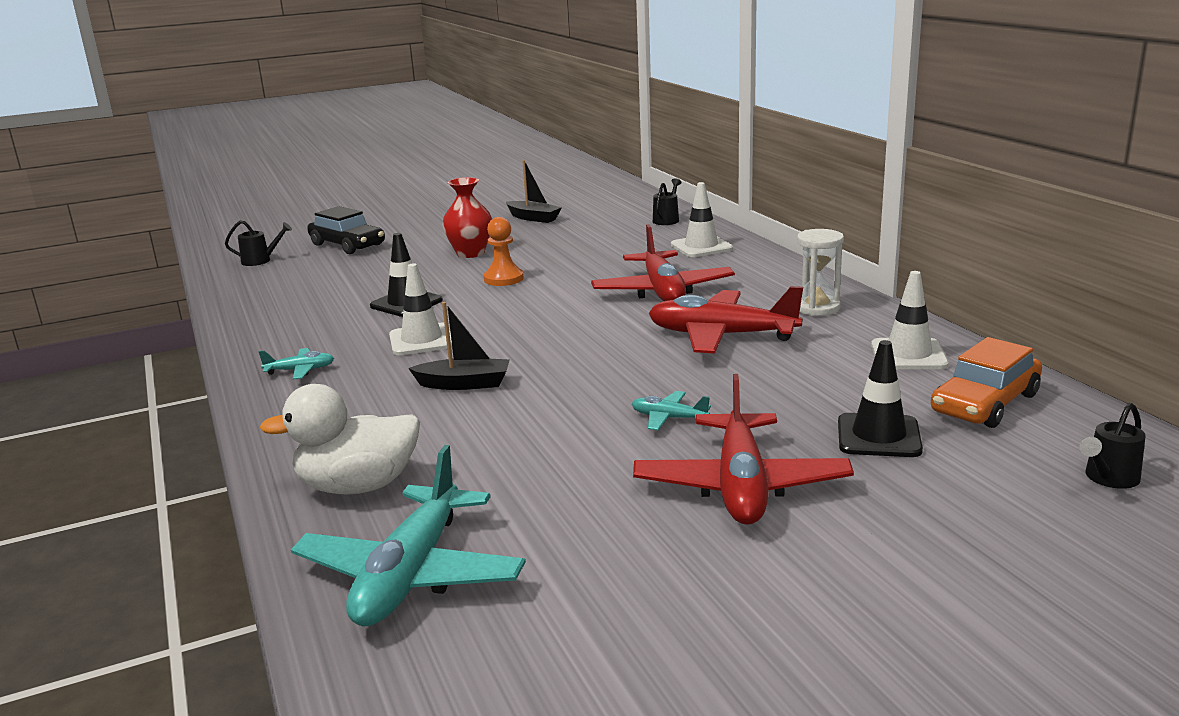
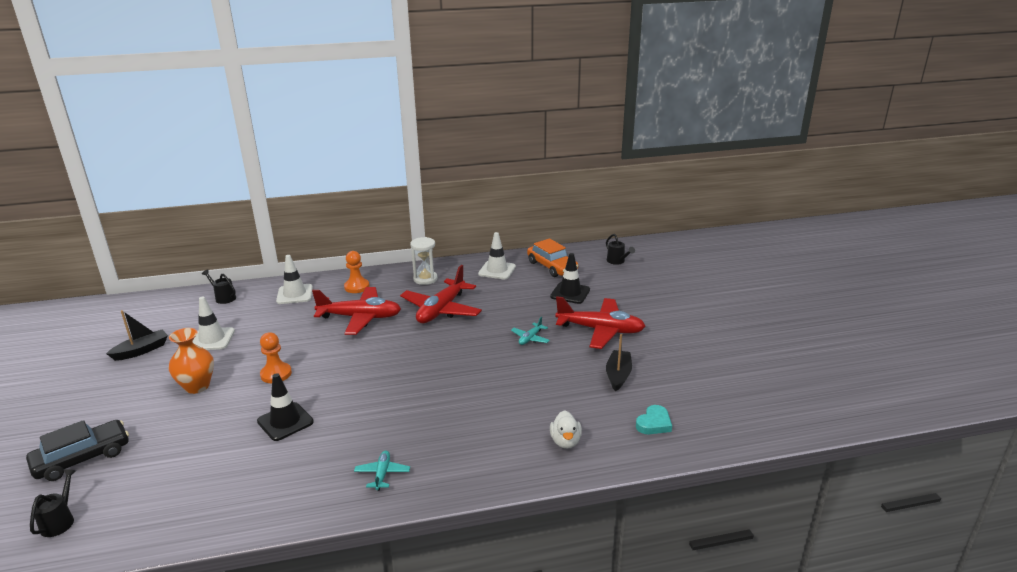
camera: 80 degrees left, 5 degrees up
(358, 486) = (565, 441): white duck -> white duck, size x0.59
(411, 574) = (654, 423): turquoise plane -> turquoise heart
(421, 340) = (367, 415): white traffic cone -> white traffic cone (212, 339)
(464, 384) = (452, 399): black boat -> black boat (618, 375)
(470, 253) = (197, 386): red vase -> orange vase
(751, 272) = (357, 287): none -> orange pawn

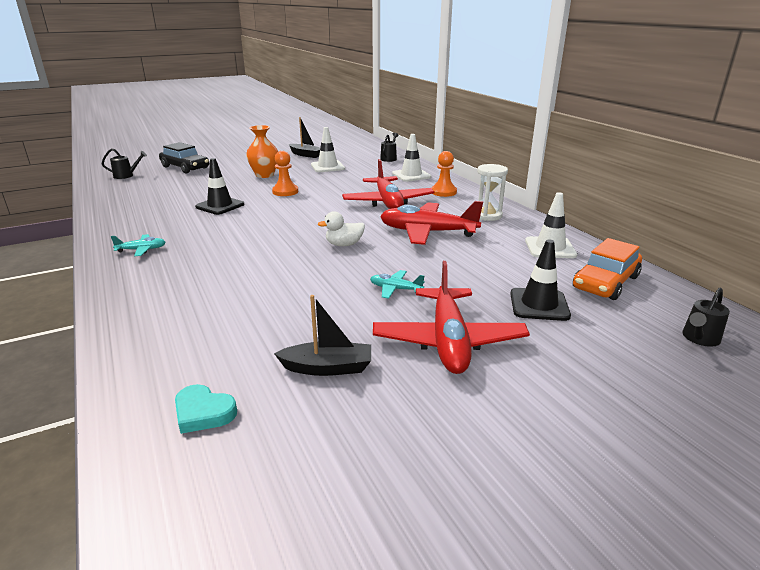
camera: 75 degrees right, 0 degrees up
(565, 441) = (171, 338): white duck -> white duck (344, 244)

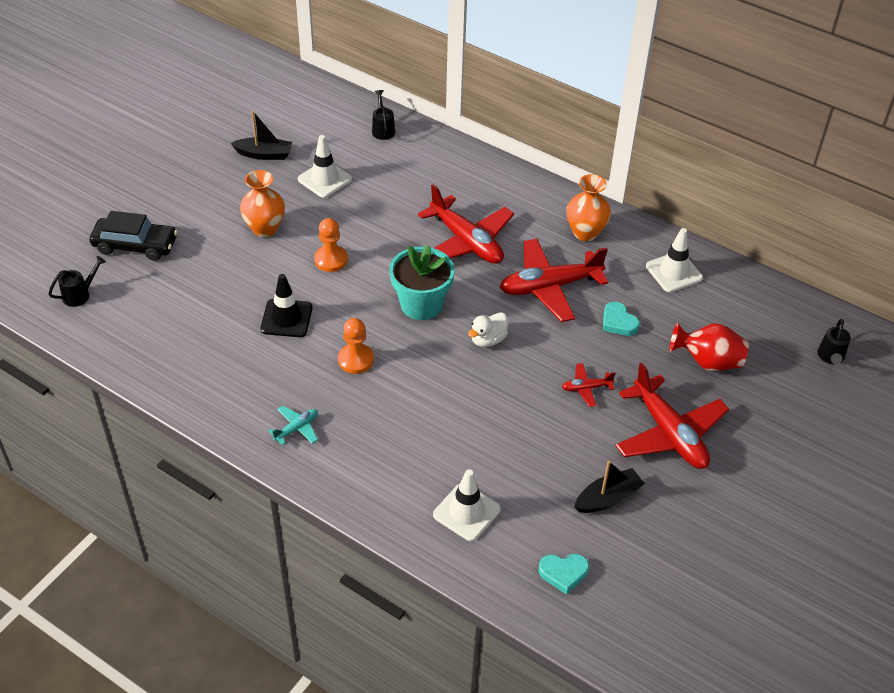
camera: 30 degrees left, 20 degrees up
(317, 219) = (421, 304): none -> turquoise flower pot
(395, 289) = (586, 388): turquoise plane -> red plane
(411, 175) = (444, 168): white traffic cone -> white traffic cone (466, 512)
(443, 192) = (509, 197): orange pawn -> orange pawn (356, 360)
(468, 261) = (618, 322): none -> turquoise heart
(487, 215) = (585, 232): white hourglass -> orange vase
(539, 305) = (708, 362): black traffic cone -> red vase
(605, 282) = (742, 310): orange car -> none

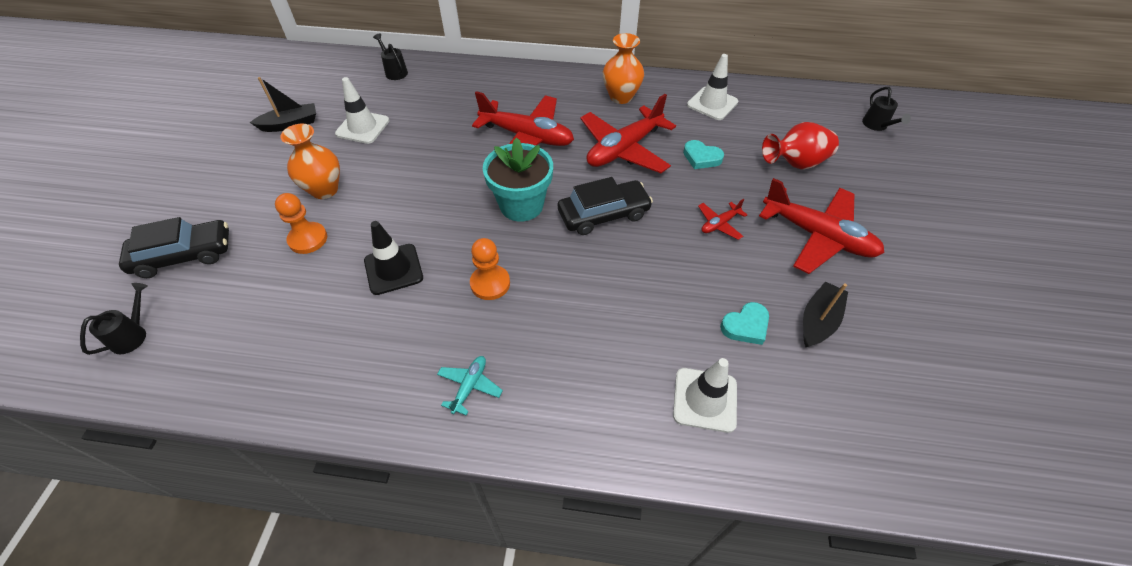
camera: 25 degrees left, 5 degrees up
(331, 260) = (408, 196): orange pawn -> orange pawn (308, 239)
(488, 339) = (603, 214): white duck -> black car
(563, 573) = (843, 422): turquoise heart -> turquoise heart (745, 326)

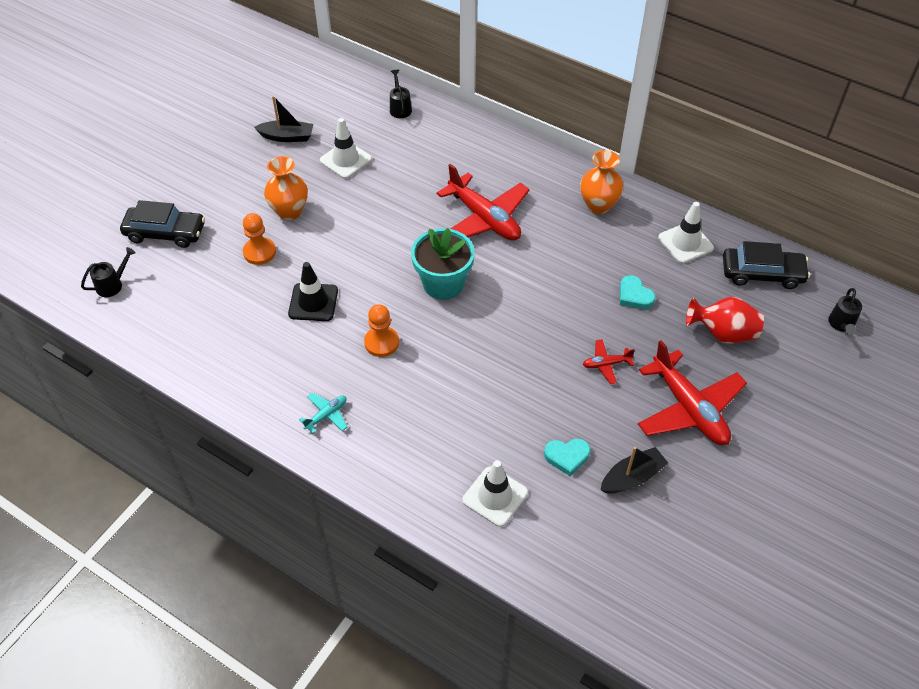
camera: 25 degrees right, 0 degrees up
(603, 214) = (509, 318): black car -> black car (762, 273)
(624, 149) = (566, 262): red plane -> none

